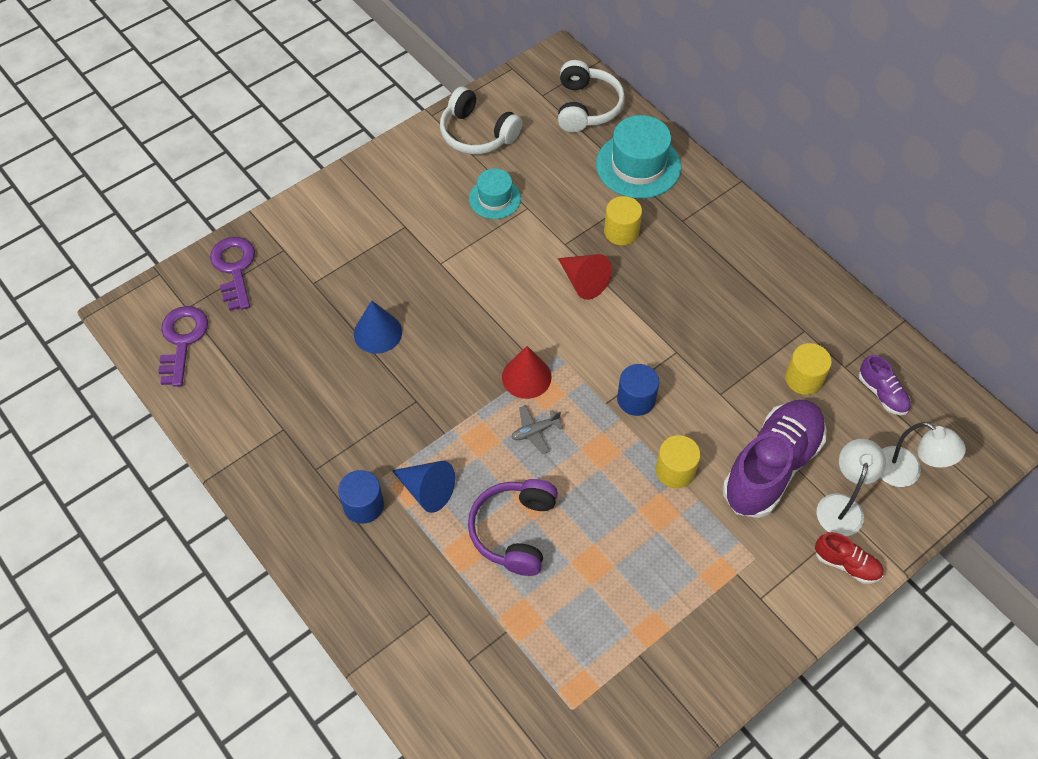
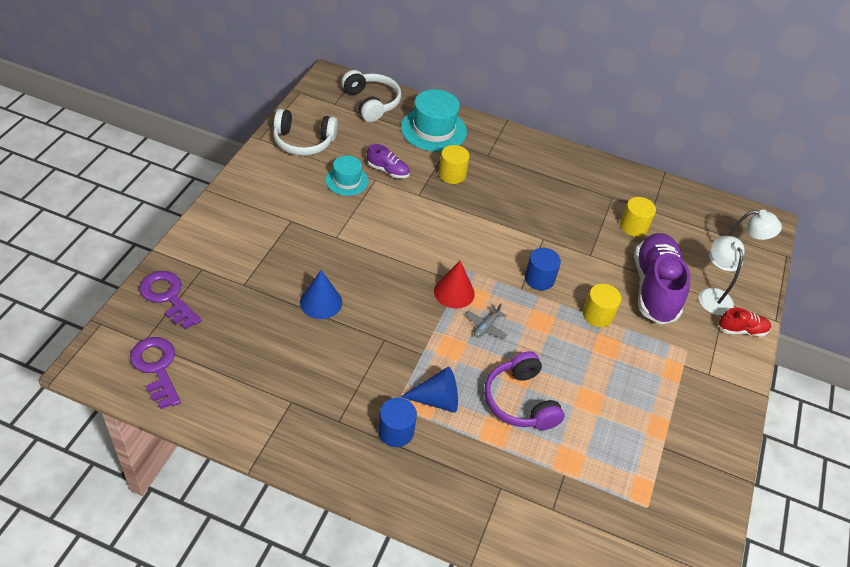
camera: 35 degrees left, 10 degrees down
(583, 281) = (449, 215): red cone -> none
(882, 393) = (685, 219): purple shoe -> purple shoe (388, 171)

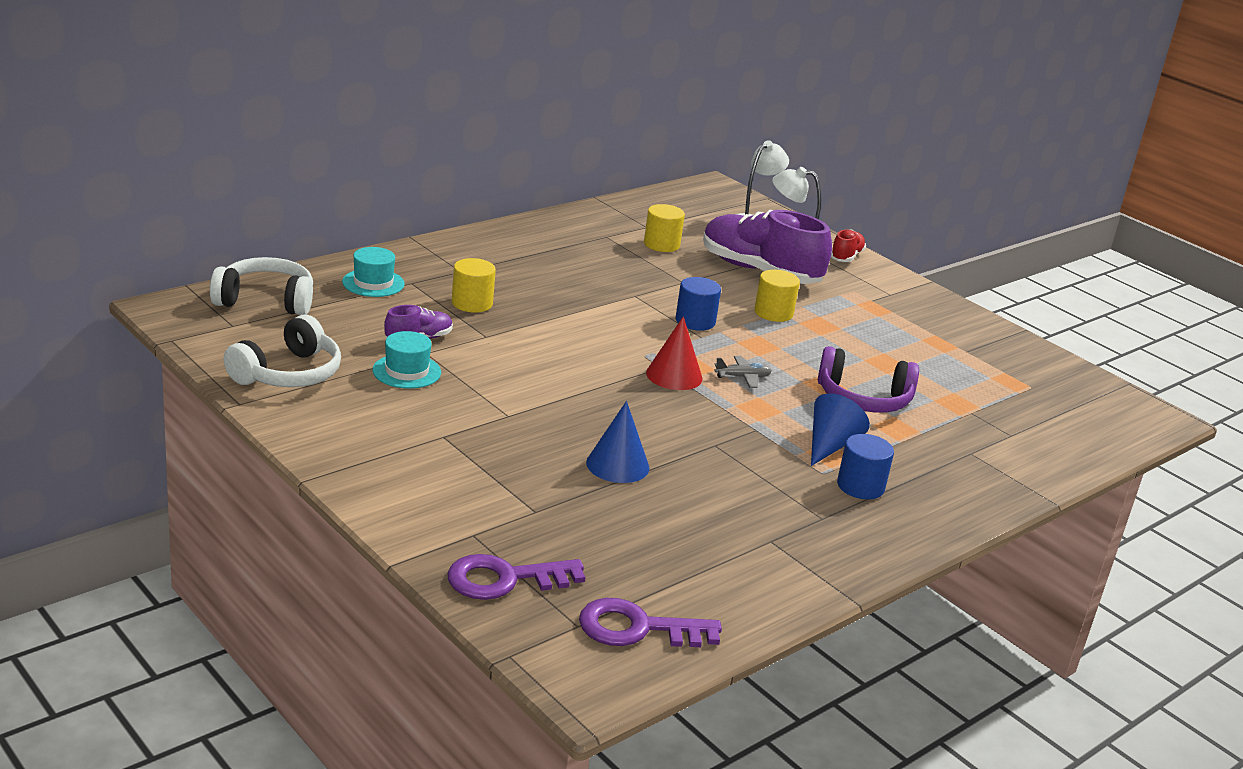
camera: 60 degrees left, 20 degrees down
(433, 129) = (373, 283): turquoise hat -> turquoise hat, size x0.60
(486, 327) = (743, 377): grey plane -> grey plane turned 75 degrees counterclockwise

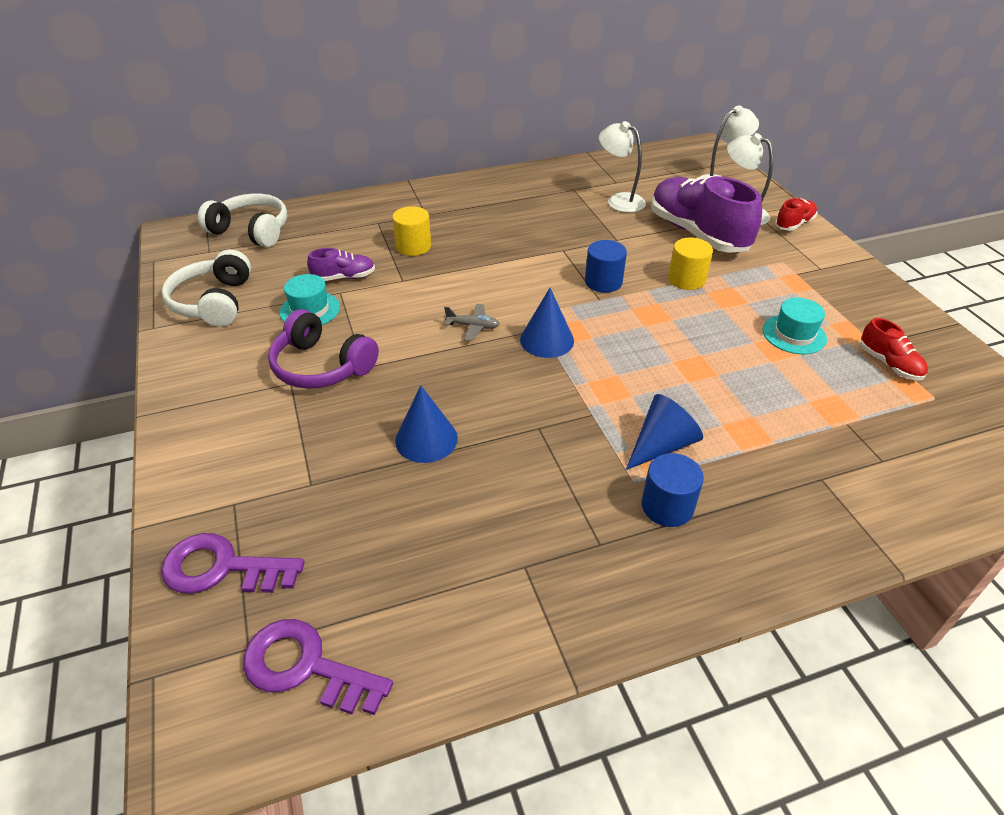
camera: 25 degrees right, 15 degrees up
(288, 374) = (214, 302): white headphones -> white headphones turned 120 degrees clockwise
(373, 283) = (347, 221): turquoise hat -> turquoise hat (794, 334)
(661, 244) = (619, 200): yellow cylinder -> white lamp
(674, 375) = (547, 340): red cone -> blue cone
(743, 377) = (614, 349): grey plane -> grey plane (473, 326)
(863, 399) = (729, 390): purple headphones -> purple headphones (321, 366)
(984, 366) = (889, 364): none -> red shoe

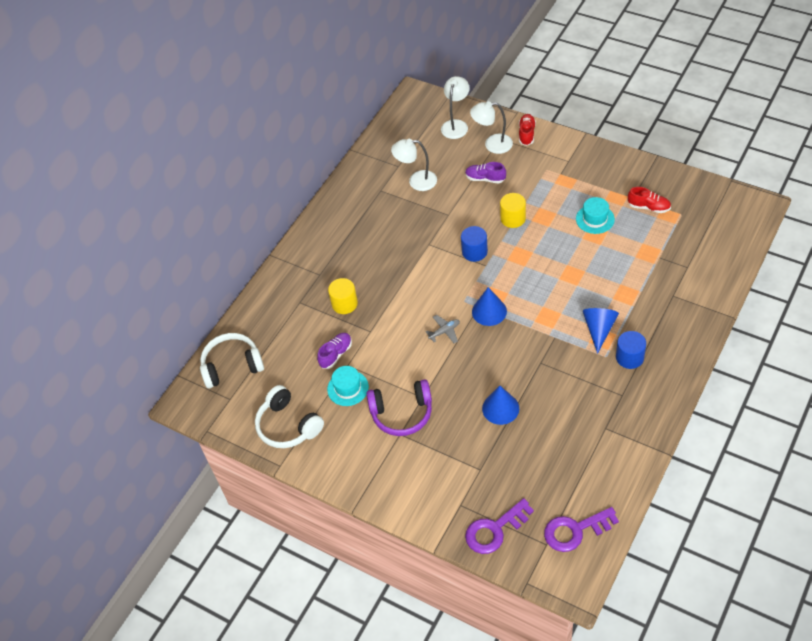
camera: 35 degrees left, 10 degrees up
(697, 234) = (485, 178): purple shoe -> purple shoe, size x0.46

